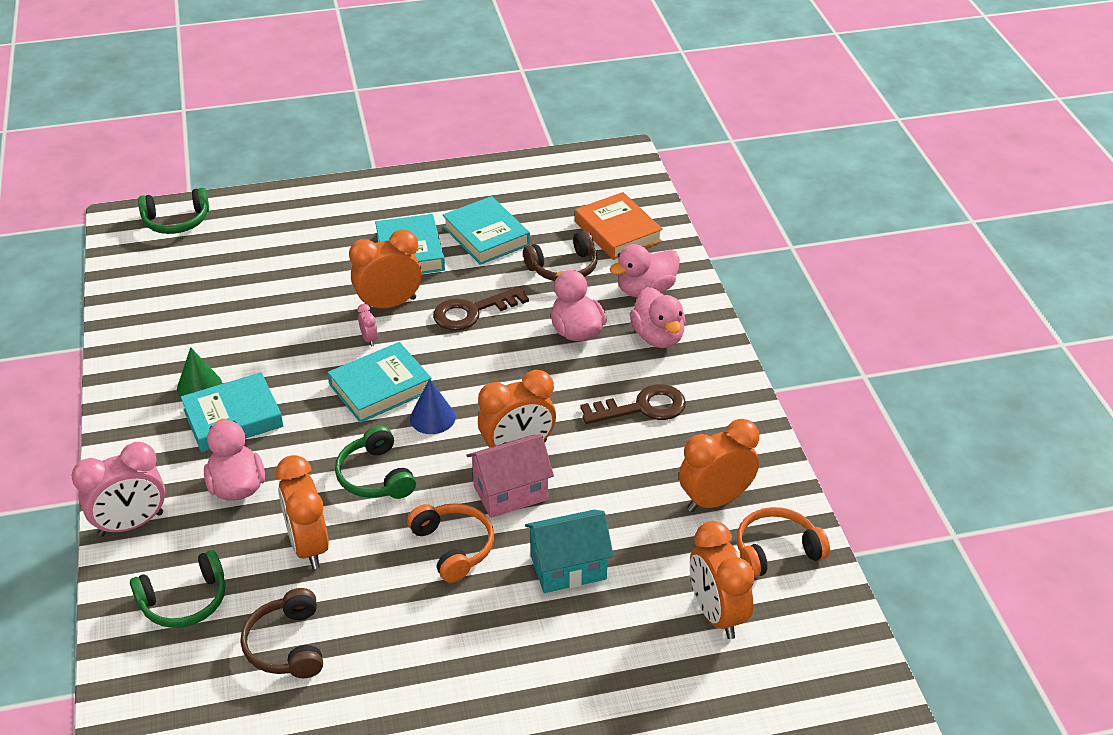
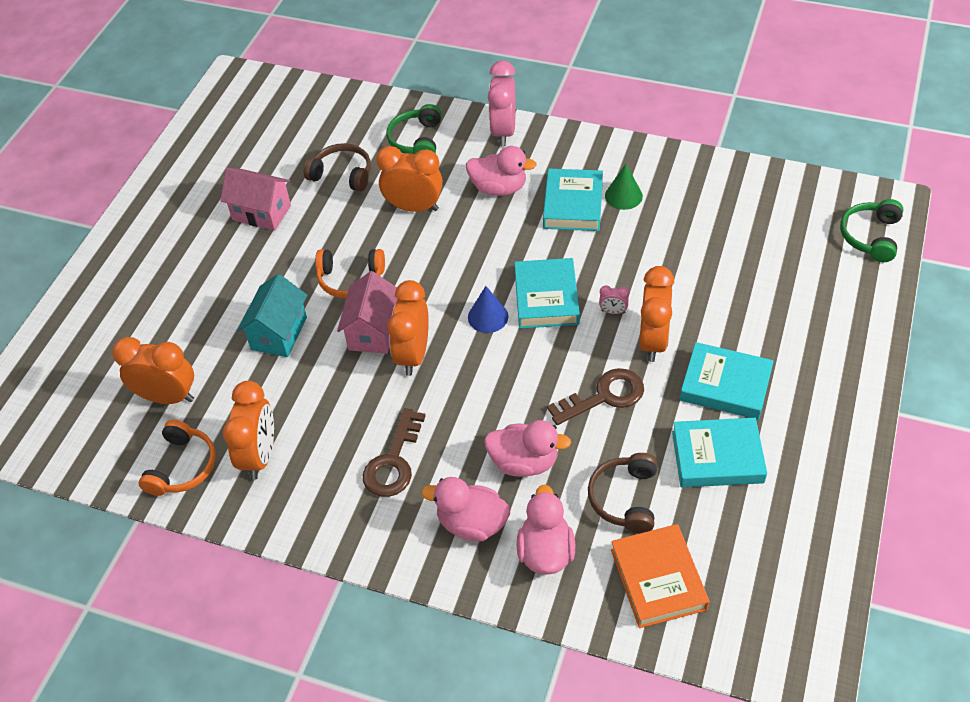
camera: 125 degrees right, 10 degrees up
(375, 476) = (451, 262): green headphones -> none
(401, 693) = (261, 213): none -> pink house
(472, 311) = (604, 396): brown key -> brown key turned 60 degrees clockwise
(617, 232) = (658, 579): orange book -> orange book turned 75 degrees clockwise

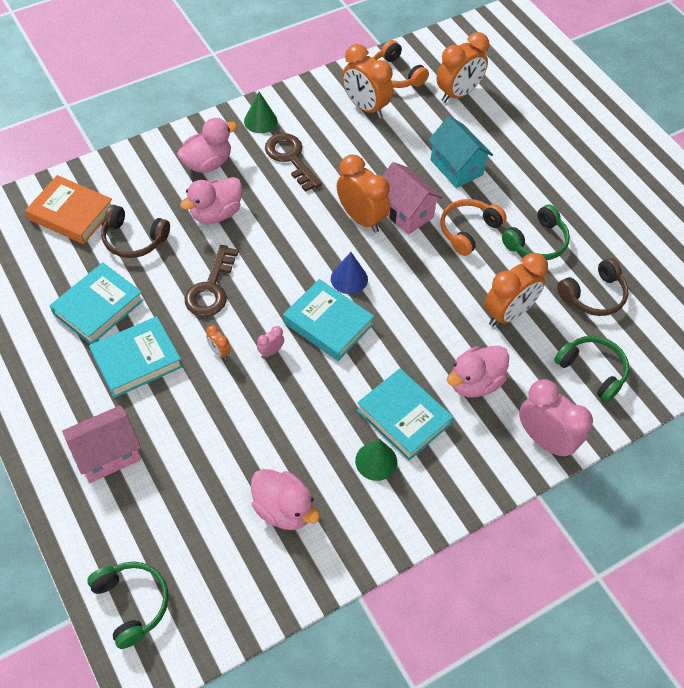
camera: 125 degrees right, 5 degrees up
(261, 213) = (593, 224): pink house -> pink house (107, 454)
(319, 233) = (537, 242): none -> green headphones
(367, 529) = (260, 121): none -> green cone
(545, 551) = (150, 181): pink duck -> pink duck (284, 509)
(624, 498) = (133, 239): brown headphones -> brown headphones turned 150 degrees clockwise
(652, 341) = (219, 352): orange clock -> orange clock, size x0.44

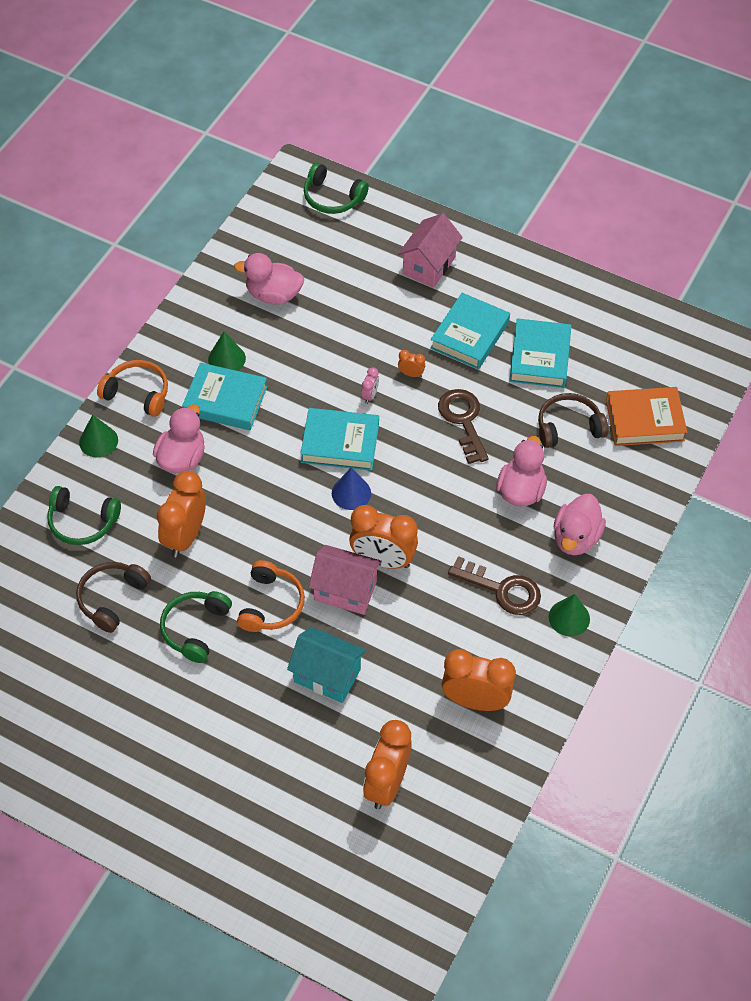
camera: 150 degrees right, 0 degrees up
(395, 75) = (475, 770): orange headphones -> orange headphones (137, 393)
(545, 440) = (98, 441): pink clock -> green cone

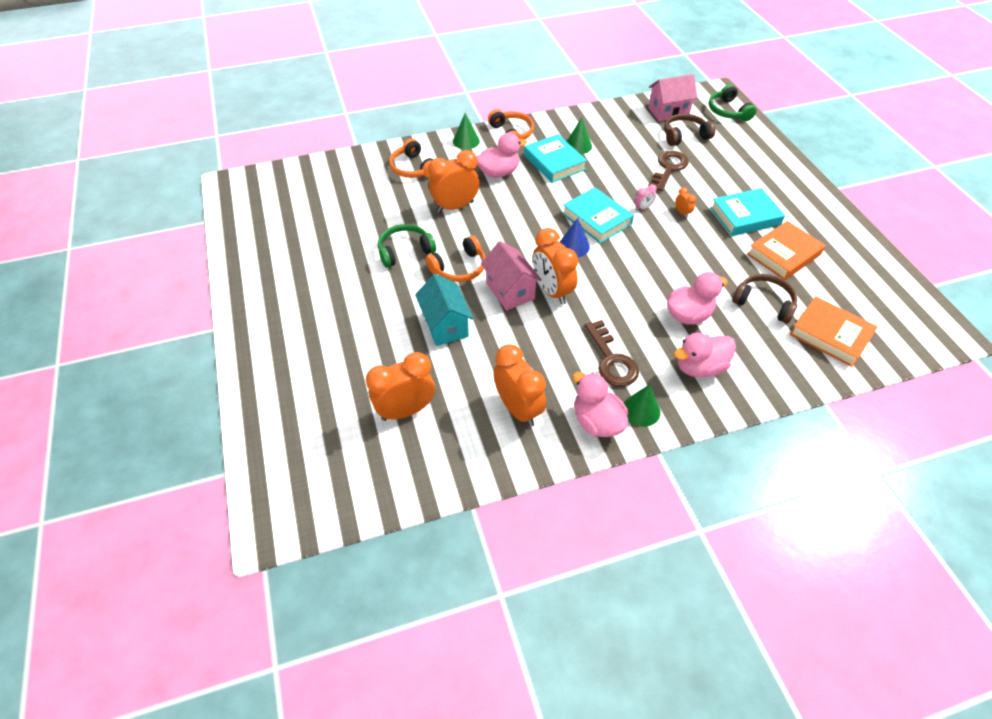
camera: 45 degrees right, 5 degrees down
(82, 522) = (413, 168): green headphones -> orange headphones
(112, 598) = (382, 209): brown headphones -> brown headphones (684, 136)
(273, 295) = (640, 133): pink duck -> pink duck (597, 422)
(429, 265) = (755, 170): pink house -> pink house (668, 112)
(463, 421) = (690, 255): brown key -> brown key (668, 169)
(539, 357) = (783, 254): turquoise book -> orange book

